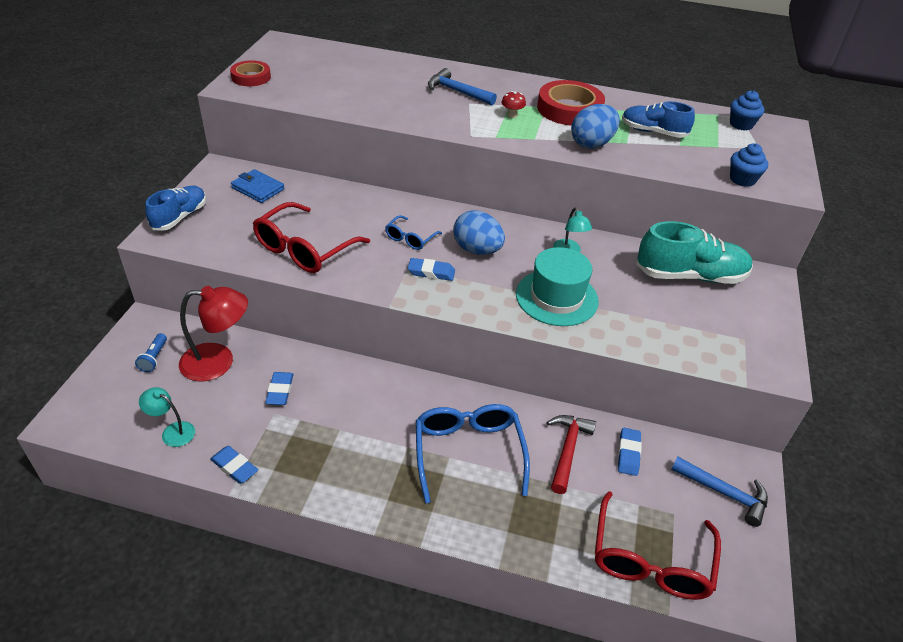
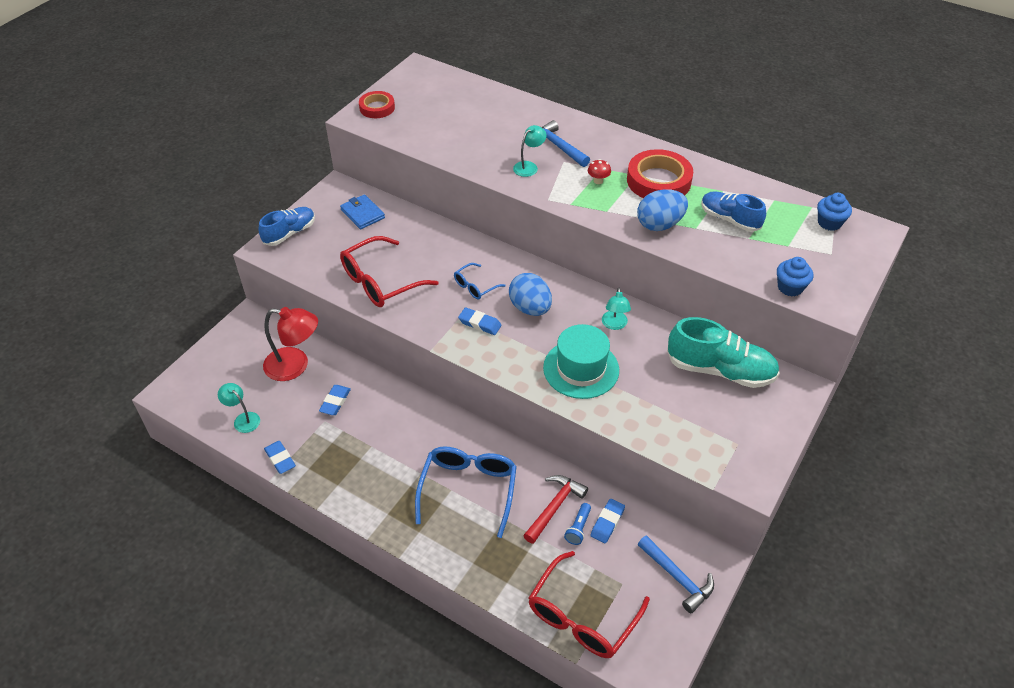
camera: 20 degrees right, 5 degrees up
(154, 358) = (247, 352): blue flashlight -> blue flashlight (578, 528)
(437, 110) = (529, 166): none -> turquoise lamp

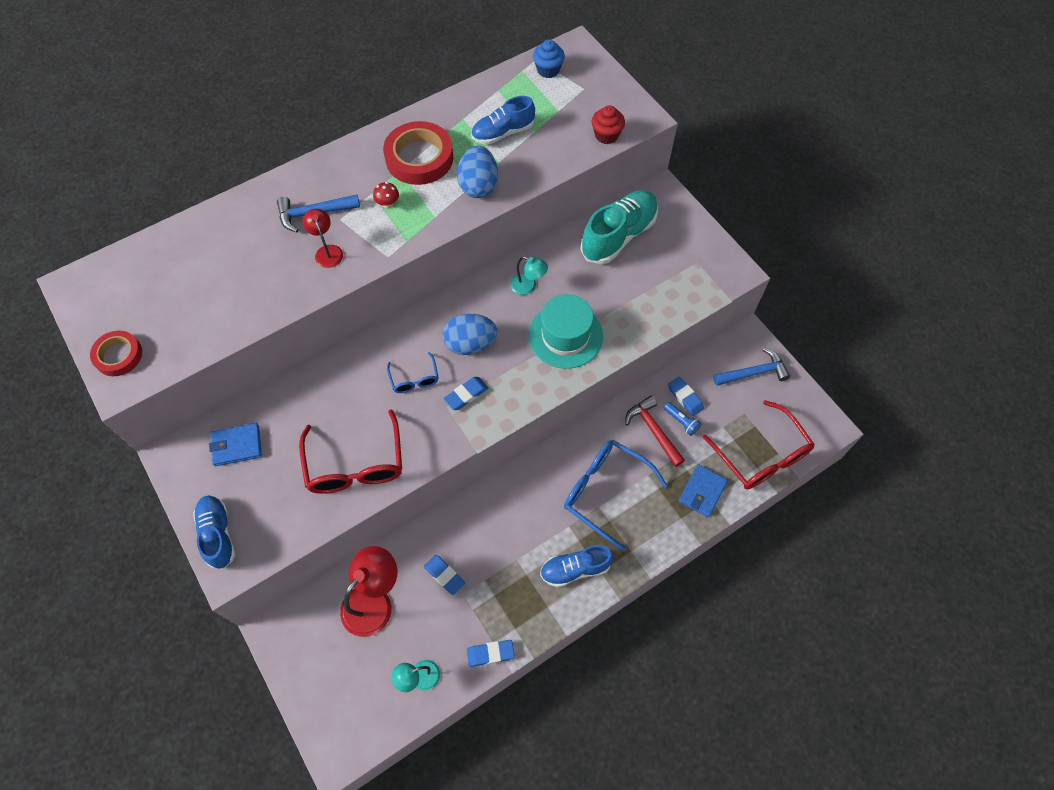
camera: 65 degrees left, 15 degrees up
(381, 493) = (575, 569): none -> blue shoe
(511, 573) = (702, 491): none -> blue wallet
(529, 166) = (327, 251): turquoise lamp -> red lamp
(790, 287) = (606, 135): blue cupcake -> red cupcake

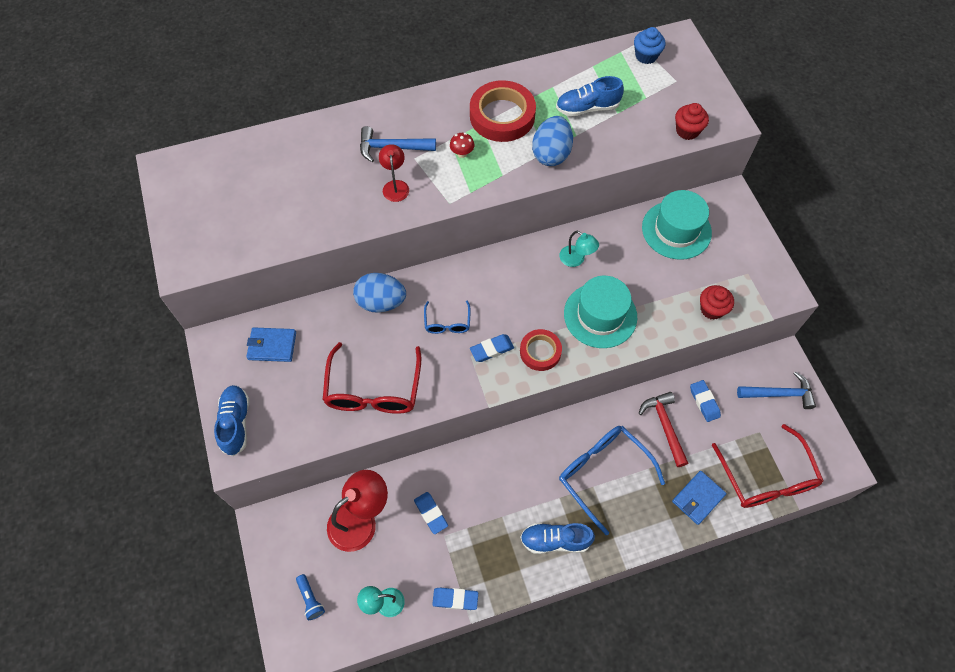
camera: 15 degrees right, 0 degrees up
(118, 355) = (188, 240): red tape -> red tape (540, 352)
(470, 344) = (508, 302): blue egg -> blue egg (381, 302)
(618, 236) = (676, 230): turquoise shoe -> turquoise hat
(671, 305) = (711, 309): none -> red cupcake
(681, 421) = (694, 424): blue flashlight -> blue flashlight (310, 599)

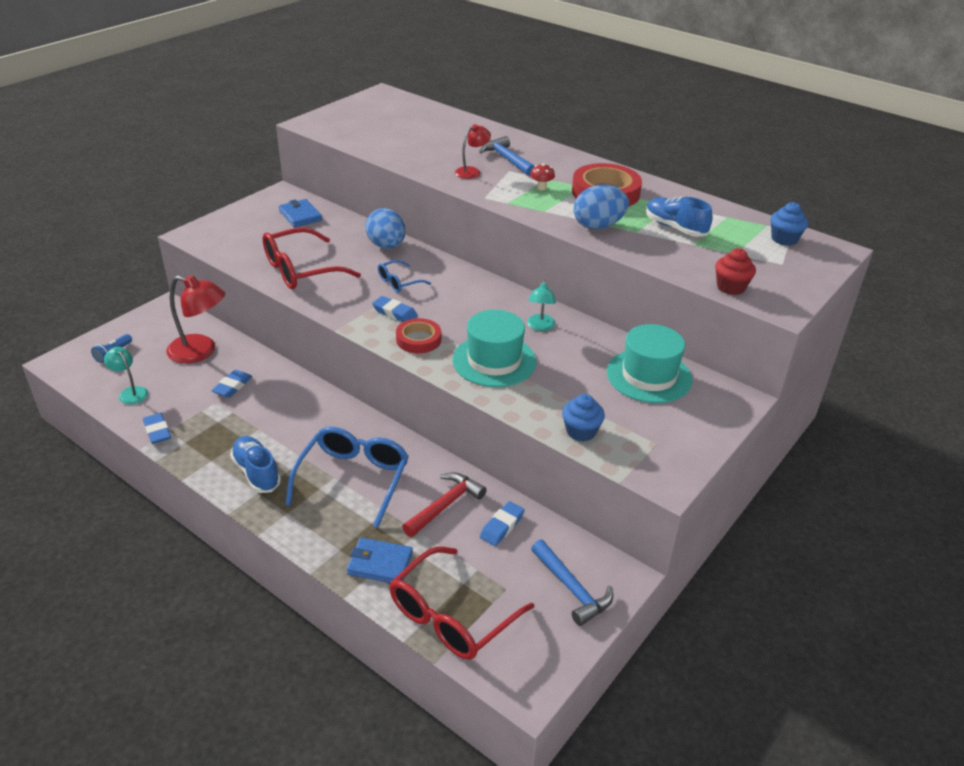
camera: 55 degrees right, 25 degrees down
(236, 423) = (221, 224): blue shoe -> none
(711, 309) = (581, 431): red cupcake -> blue cupcake

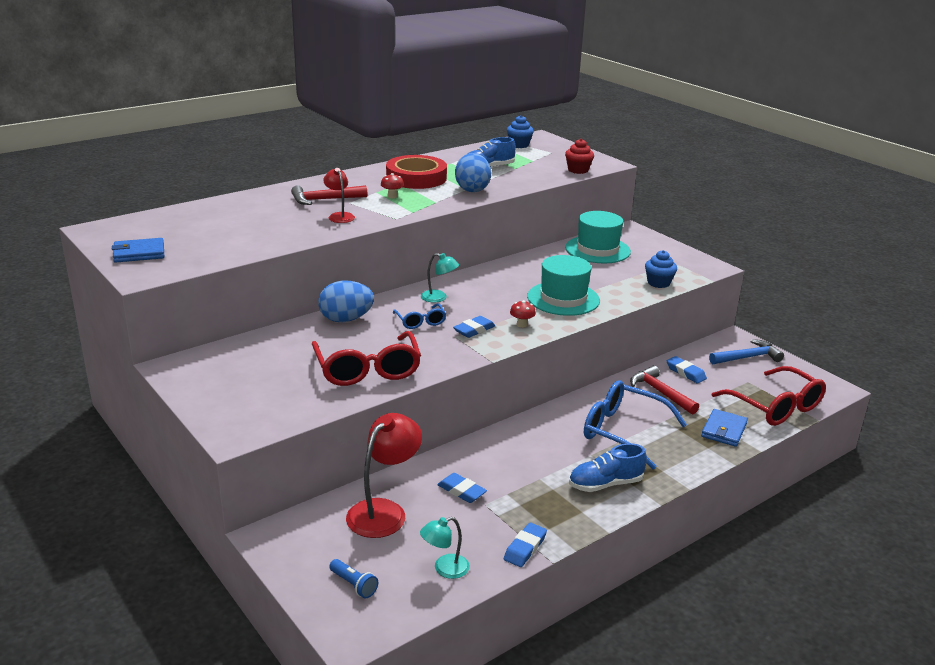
camera: 75 degrees left, 10 degrees down
(157, 431) = (525, 548): blue eraser -> blue eraser turned 45 degrees counterclockwise
(300, 215) = (241, 360): blue wallet -> blue wallet (139, 253)
(418, 339) = (521, 325): red tape -> red mushroom
(507, 159) = (324, 200): blue hammer -> red hammer
(540, 326) = (520, 274): turquoise lamp -> turquoise lamp (439, 298)

